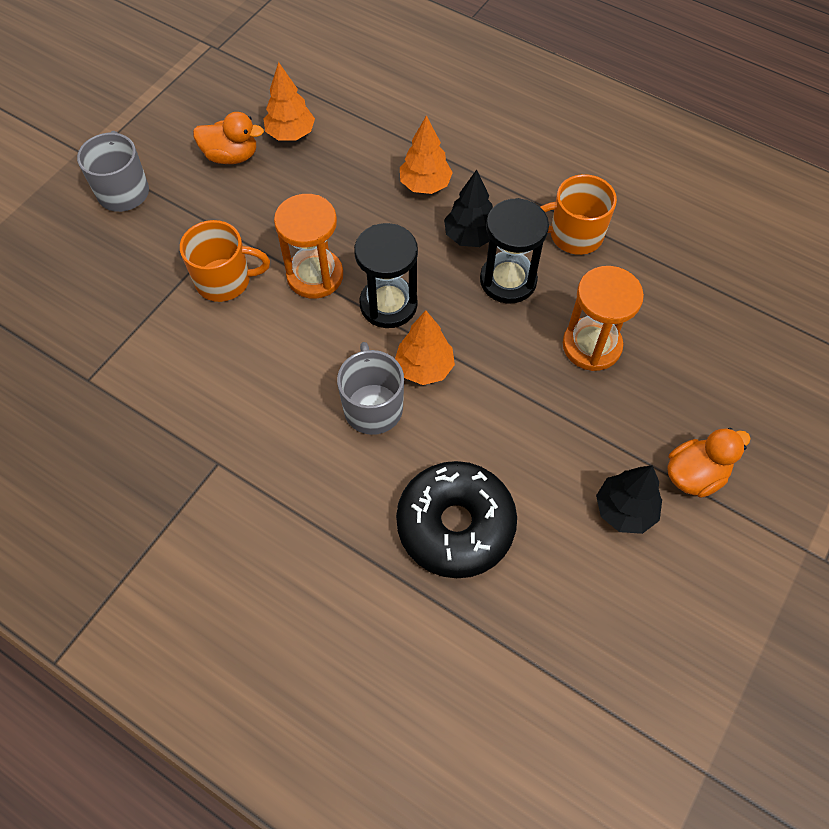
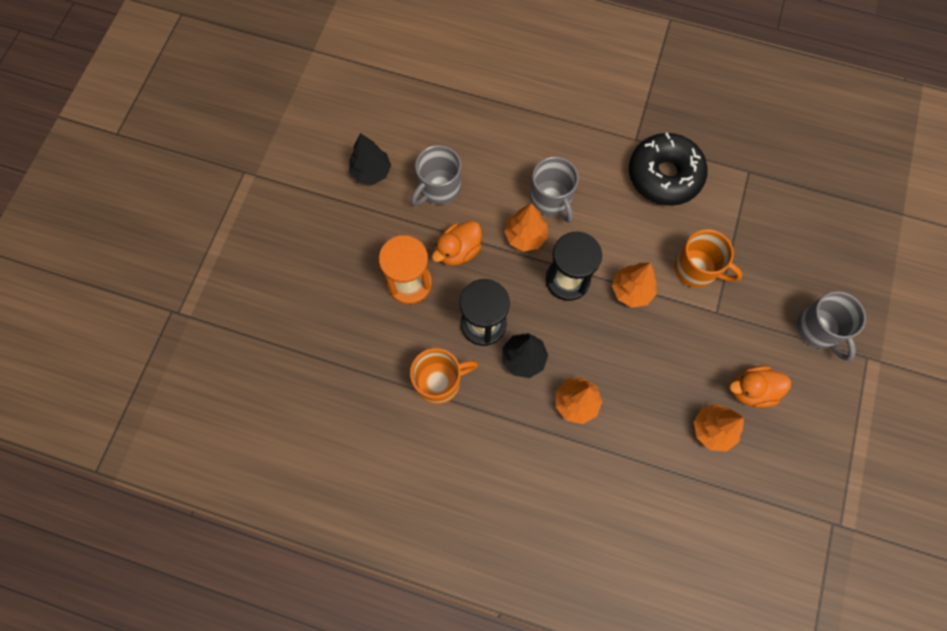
camera: 165 degrees right, 10 degrees up
(225, 280) = (696, 269): orange mug -> orange mug turned 135 degrees counterclockwise
(315, 276) = (631, 290): orange hourglass -> orange tree
(455, 525) = (475, 138): black donut -> black donut (664, 175)
(527, 461) = (439, 188): none -> grey mug
(695, 475) = (328, 205): orange duck -> orange duck (458, 251)

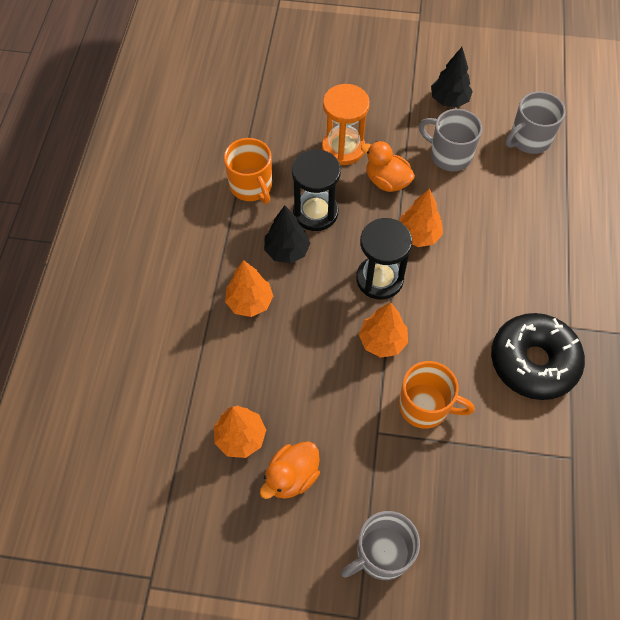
camera: 80 degrees right, 10 degrees down
(551, 199) = (467, 253): grey mug -> grey mug (529, 139)
(696, 269) = (425, 406): orange mug -> orange mug turned 90 degrees counterclockwise
(751, 390) = (292, 476): orange duck -> orange duck turned 120 degrees counterclockwise

